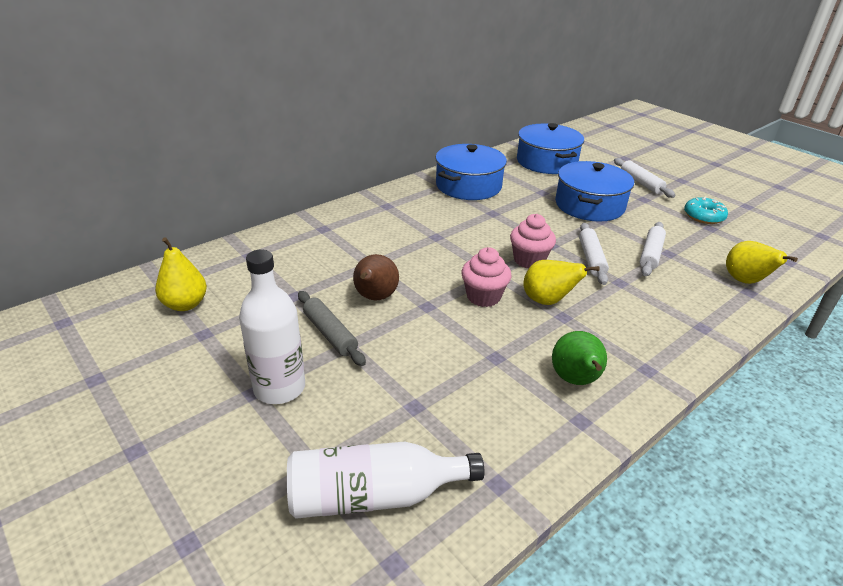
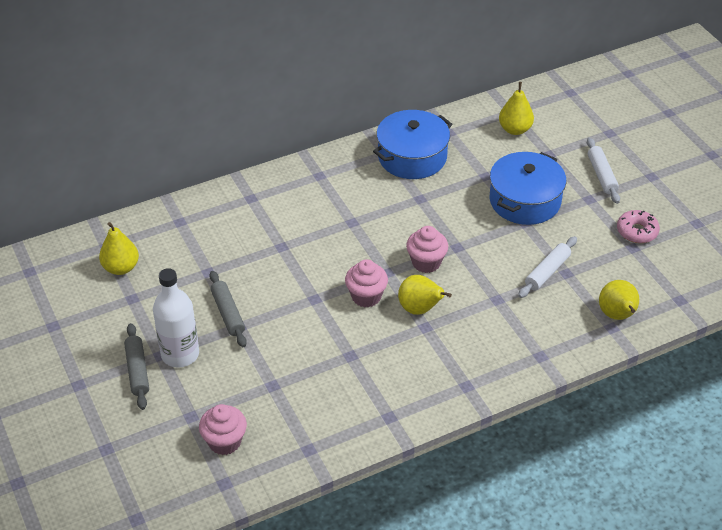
camera: 15 degrees right, 10 degrees up
(223, 417) = (137, 371): none -> grey rolling pin
(374, 496) = (224, 442): white bottle -> pink cupcake
(375, 297) = (274, 283): brown pear -> none
(546, 162) = (515, 129): blue pot -> yellow pear
(575, 380) = (403, 385): green pear -> none
(591, 259) = (486, 269): white rolling pin -> none
(703, 216) = (637, 231): turquoise donut -> pink donut

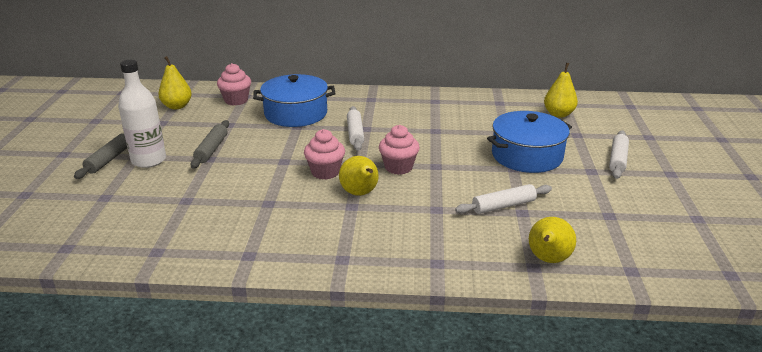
camera: 30 degrees right, 15 degrees down
(224, 442) = (104, 221): pink cupcake -> pink cupcake (236, 100)
(348, 233) = (355, 133): none -> white rolling pin
(412, 157) = (454, 107): blue pot -> blue pot (296, 113)
(637, 231) = (623, 205): pink donut -> none

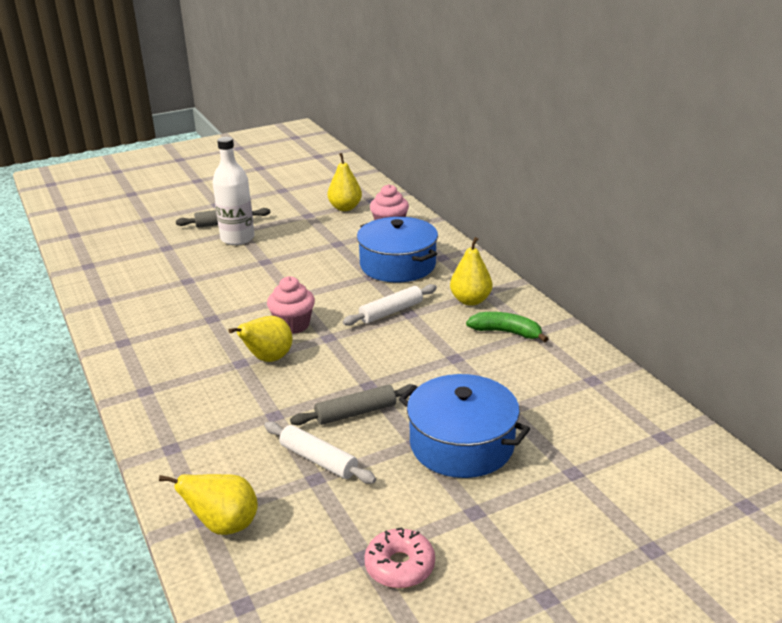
camera: 60 degrees right, 0 degrees up
(212, 149) = (282, 255): grey rolling pin -> grey rolling pin (356, 413)
(398, 167) = (342, 363): pink cupcake -> none
(425, 108) = (506, 332): none -> green banana
(558, 114) = (620, 439): yellow pear -> yellow pear (470, 300)
(617, 160) = (535, 530): white rolling pin -> none
(624, 207) = (400, 566): none -> pink donut

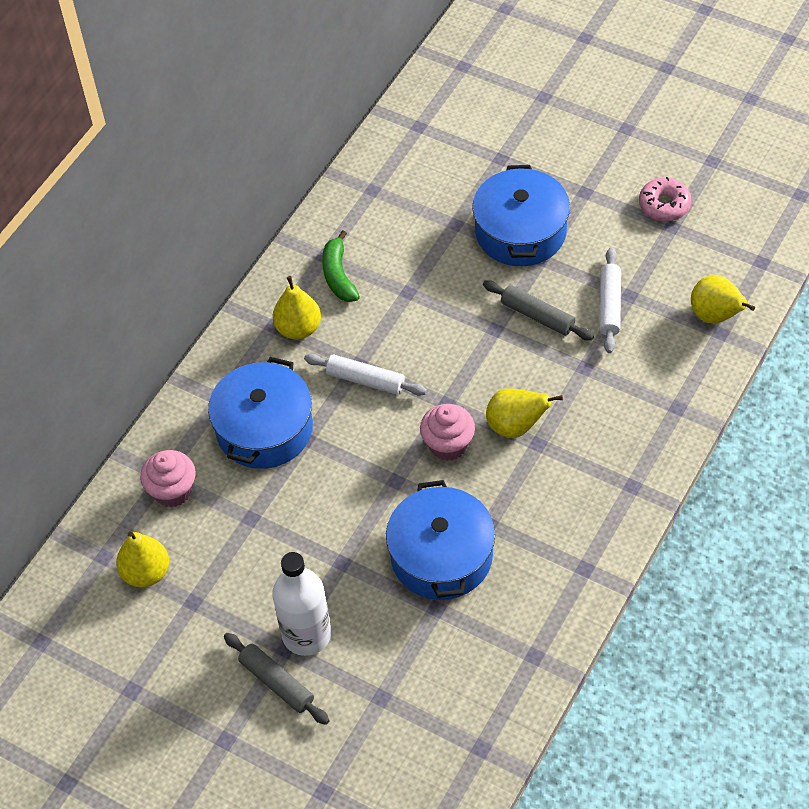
camera: 120 degrees left, 25 degrees up
(217, 294) = (441, 556): none -> blue pot

